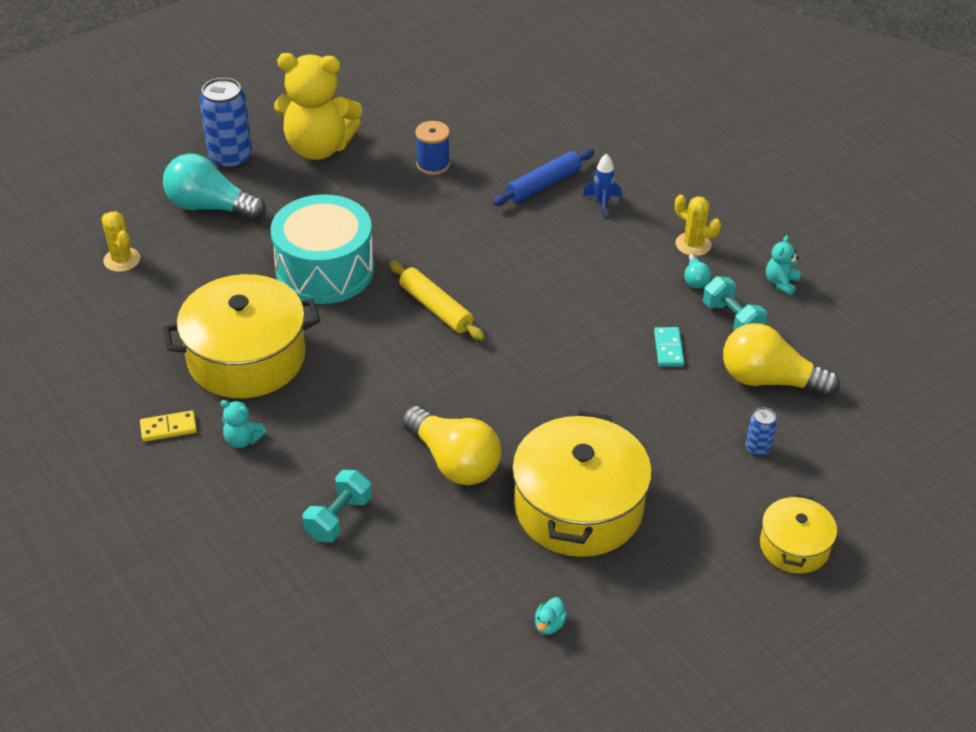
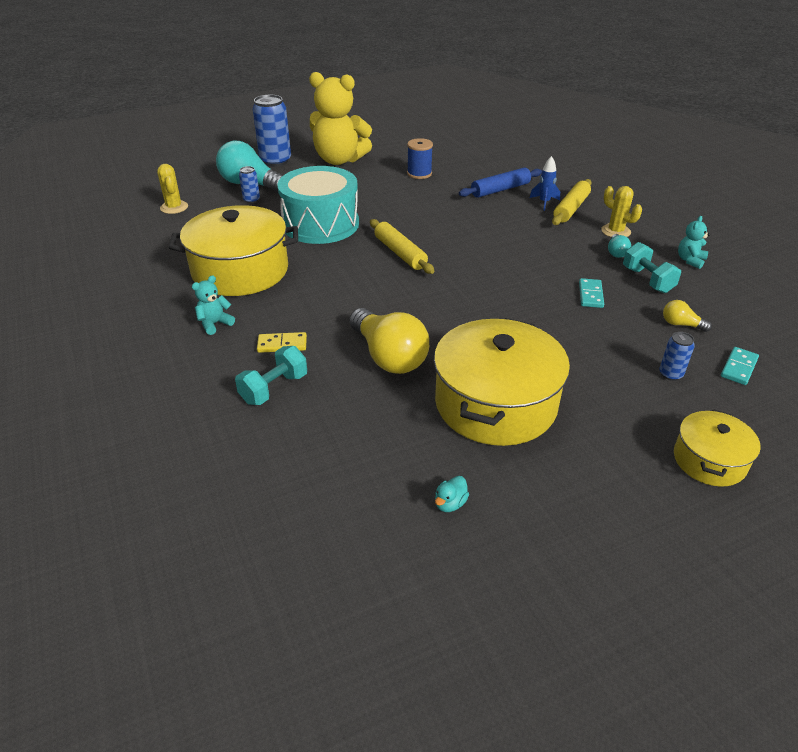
camera: 10 degrees right, 5 degrees down
(168, 428) = (159, 310): yellow domino -> yellow domino (282, 344)
(221, 236) = (251, 200): none -> blue can
(243, 440) = (215, 324): turquoise teddy bear -> turquoise teddy bear turned 105 degrees clockwise
(636, 210) = (571, 208): none -> yellow rolling pin
(769, 380) = (681, 324): yellow light bulb -> yellow light bulb, size x0.45
(828, 431) = (739, 368): none -> turquoise domino

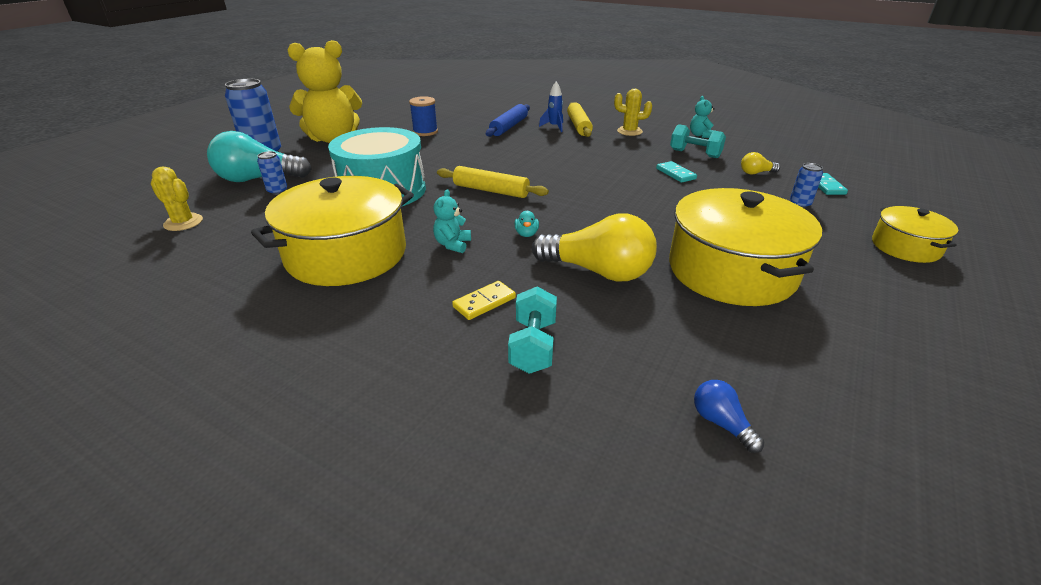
camera: 35 degrees left, 5 degrees down
(215, 324) = (381, 313): turquoise teddy bear -> turquoise teddy bear (453, 244)
(320, 495) = (721, 423): none -> blue light bulb
(450, 503) = (824, 365): turquoise duck -> turquoise duck (526, 234)
(616, 252) = (650, 143): turquoise light bulb -> none

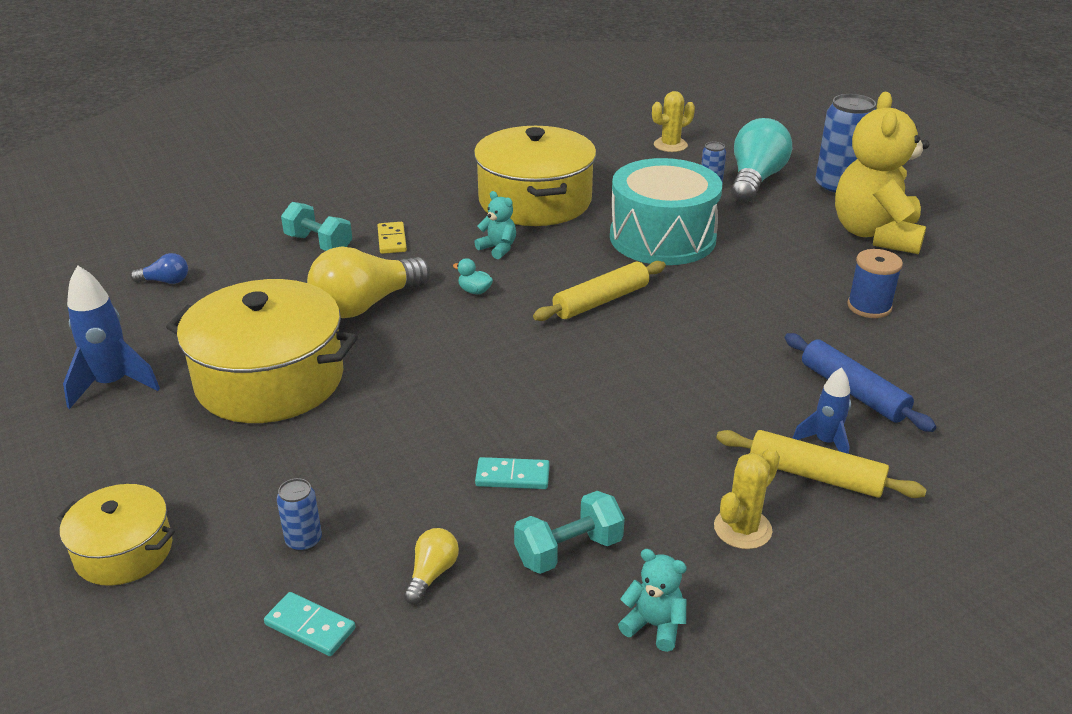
camera: 120 degrees right, 0 degrees up
(859, 343) = (113, 384): none -> blue rocket

